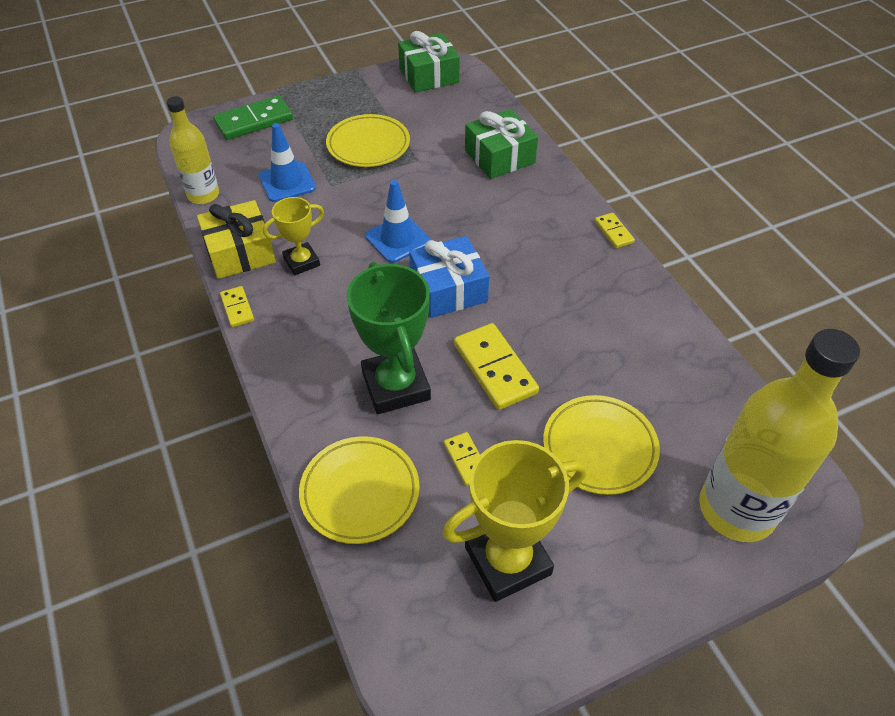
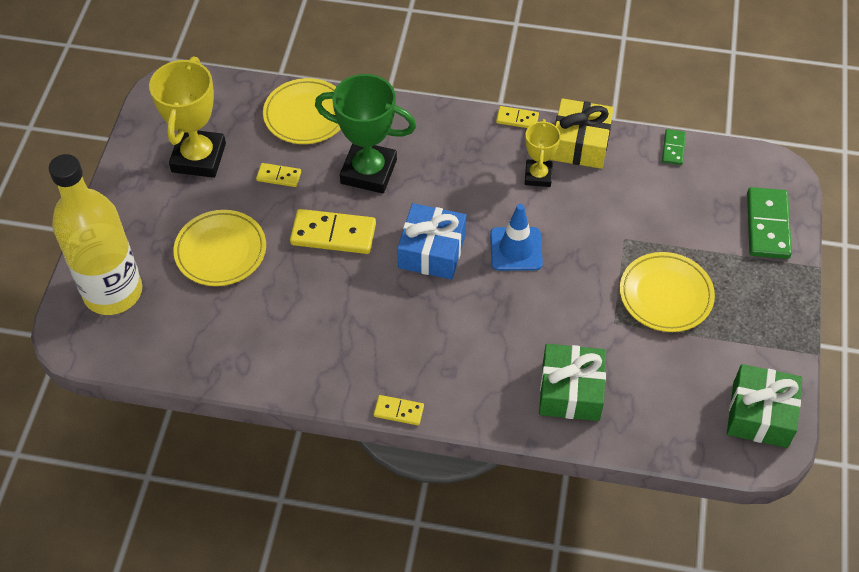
camera: 125 degrees right, 5 degrees up
(203, 195) = (673, 148): yellow bottle -> green domino
(287, 182) = (650, 210): blue traffic cone -> none

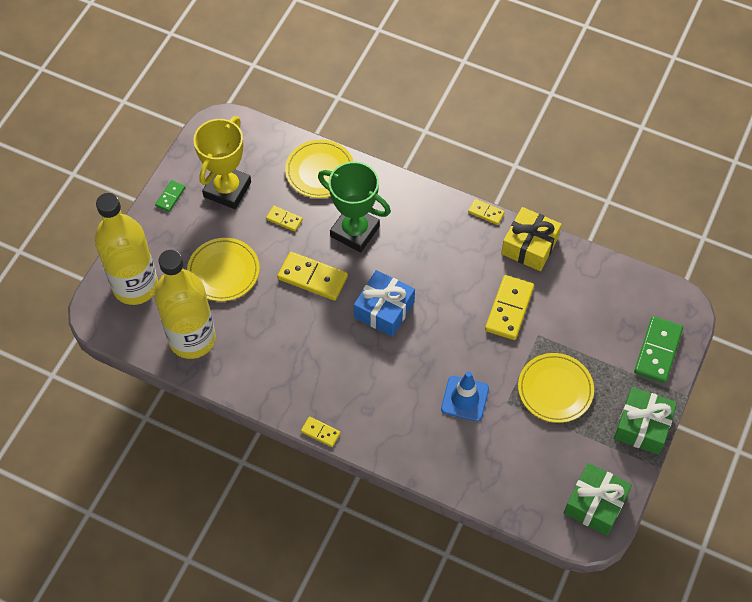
camera: 15 degrees right, 5 degrees up
(203, 338) = (192, 339): none -> yellow bottle
(516, 249) = (450, 323): blue traffic cone -> blue traffic cone (465, 398)
(538, 176) = (487, 265): yellow trophy -> none
(570, 391) = (455, 449): green gift -> green gift (642, 426)
(580, 217) = (509, 309): none -> yellow domino
(673, 148) = (604, 267): green domino -> green domino (170, 197)

